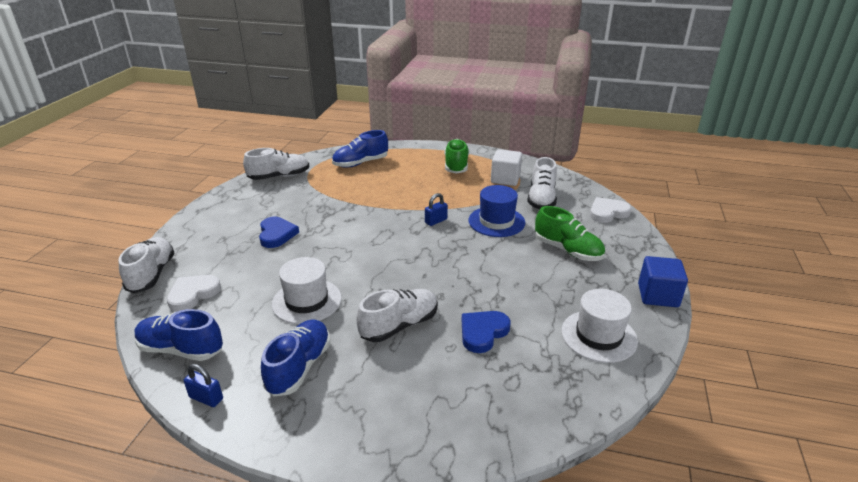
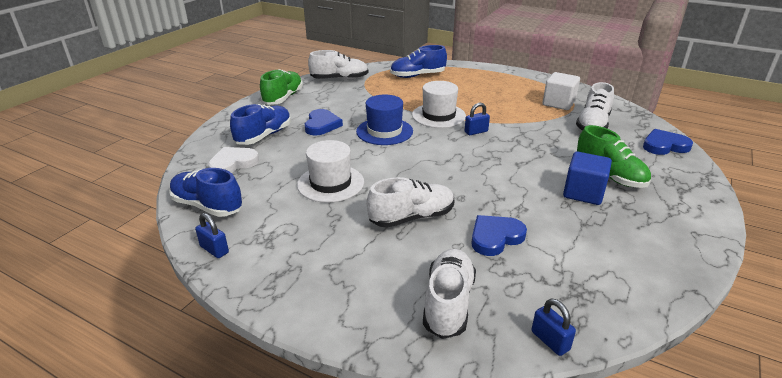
camera: 15 degrees right, 0 degrees up
(152, 274) = (205, 143): white shoe -> white shoe (448, 303)
(299, 367) = (305, 238): blue shoe -> blue shoe (264, 136)
(456, 165) = (511, 86): green shoe -> green shoe (283, 98)
(496, 221) = (538, 139): blue hat -> blue hat (384, 131)
(555, 426) = (550, 340): none -> blue padlock
(598, 336) = (624, 261): white hat -> white hat (438, 115)
(607, 212) = (664, 146): white heart -> blue heart
(658, 295) = (705, 232): blue cube -> blue cube (583, 193)

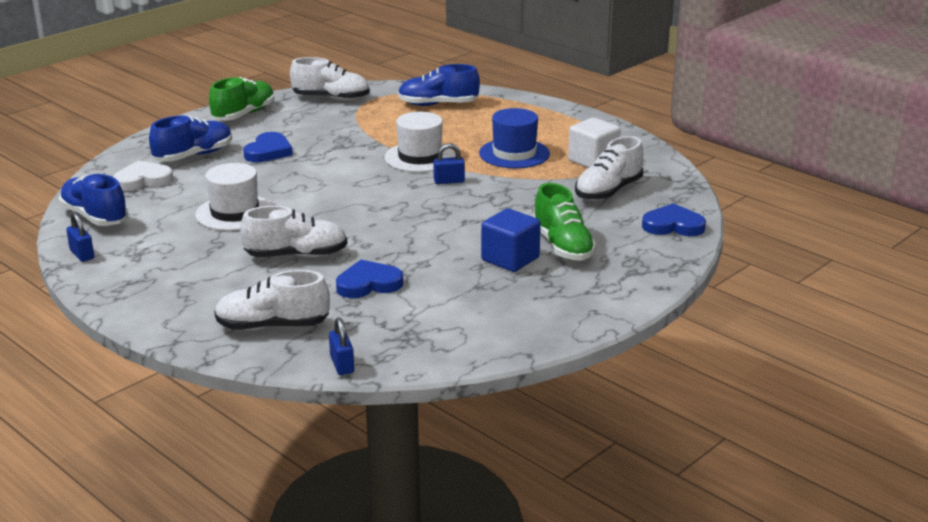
camera: 15 degrees right, 5 degrees down
(384, 131) = (337, 167): blue hat -> blue hat (514, 154)
(448, 303) = (272, 326): white shoe -> white shoe turned 120 degrees counterclockwise

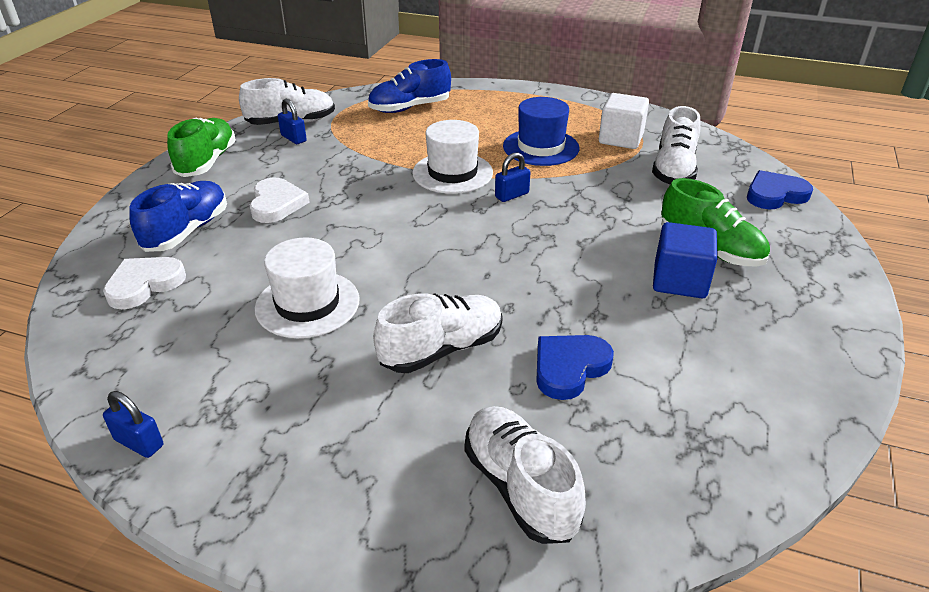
camera: 25 degrees left, 10 degrees up
(95, 217) = (114, 365): blue shoe -> none
(268, 151) = (276, 204): blue heart -> white heart
(272, 326) = (520, 487): white shoe -> white shoe turned 90 degrees clockwise
(342, 365) = (675, 527): blue padlock -> blue padlock (293, 138)

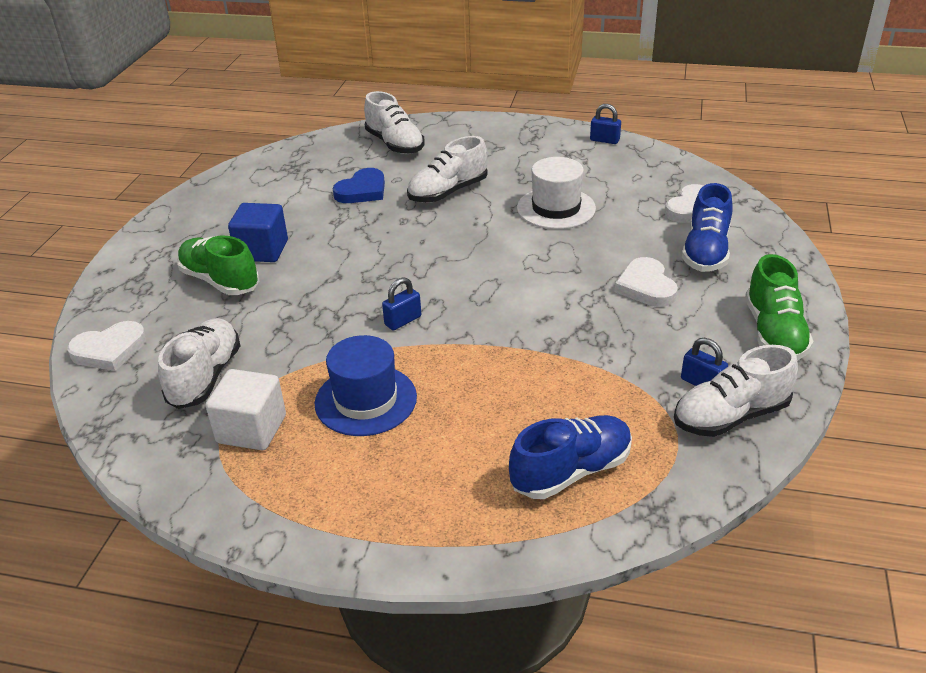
camera: 175 degrees right, 0 degrees up
(452, 173) = (474, 345): white hat -> none
(775, 194) = (109, 350): blue heart -> white heart

